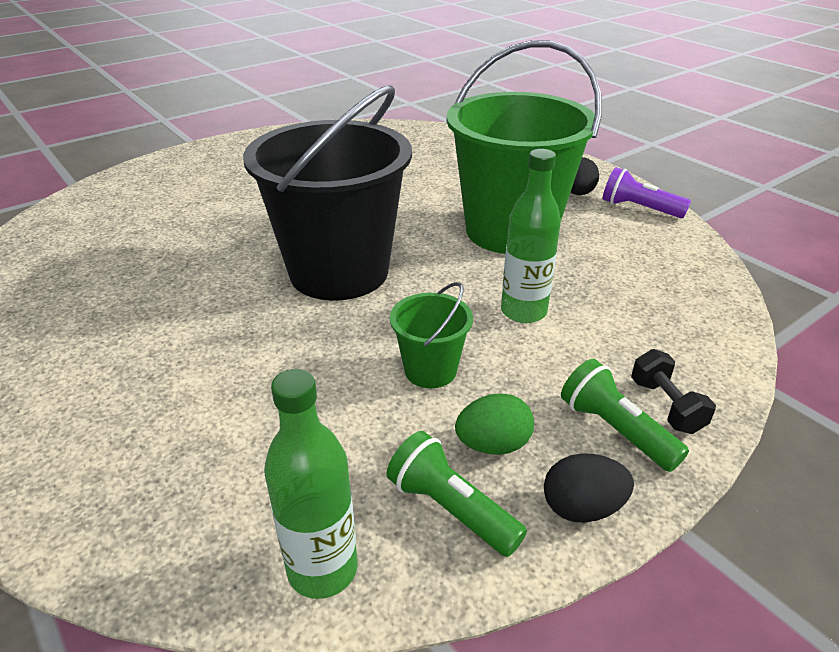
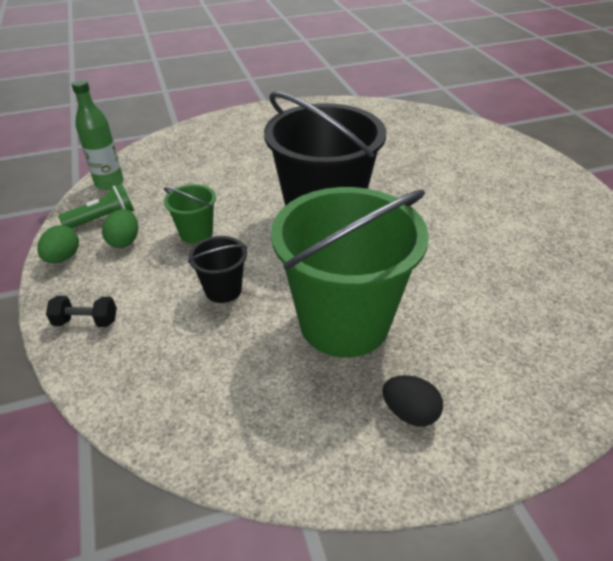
camera: 110 degrees right, 5 degrees up
(523, 311) = (223, 290): green bottle -> black bucket
(582, 508) = (63, 258): black egg -> green egg
(615, 430) = (91, 290): green flashlight -> none
(639, 208) = (351, 459): purple flashlight -> none

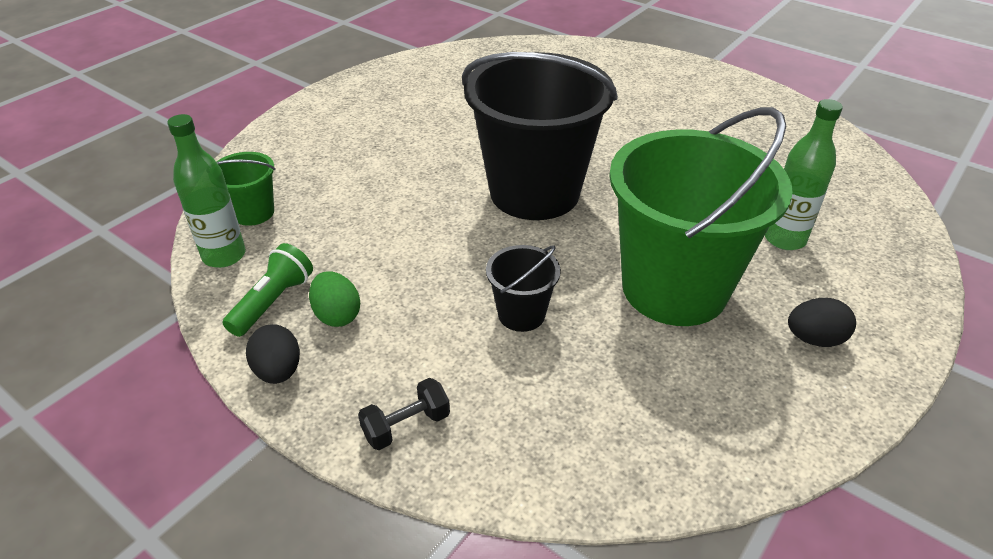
camera: 35 degrees left, 0 degrees up
(63, 258) = (278, 371): green egg -> black egg
(196, 233) = (416, 268): green bucket -> green bucket (253, 213)
(478, 328) = (784, 239): none -> green bottle

